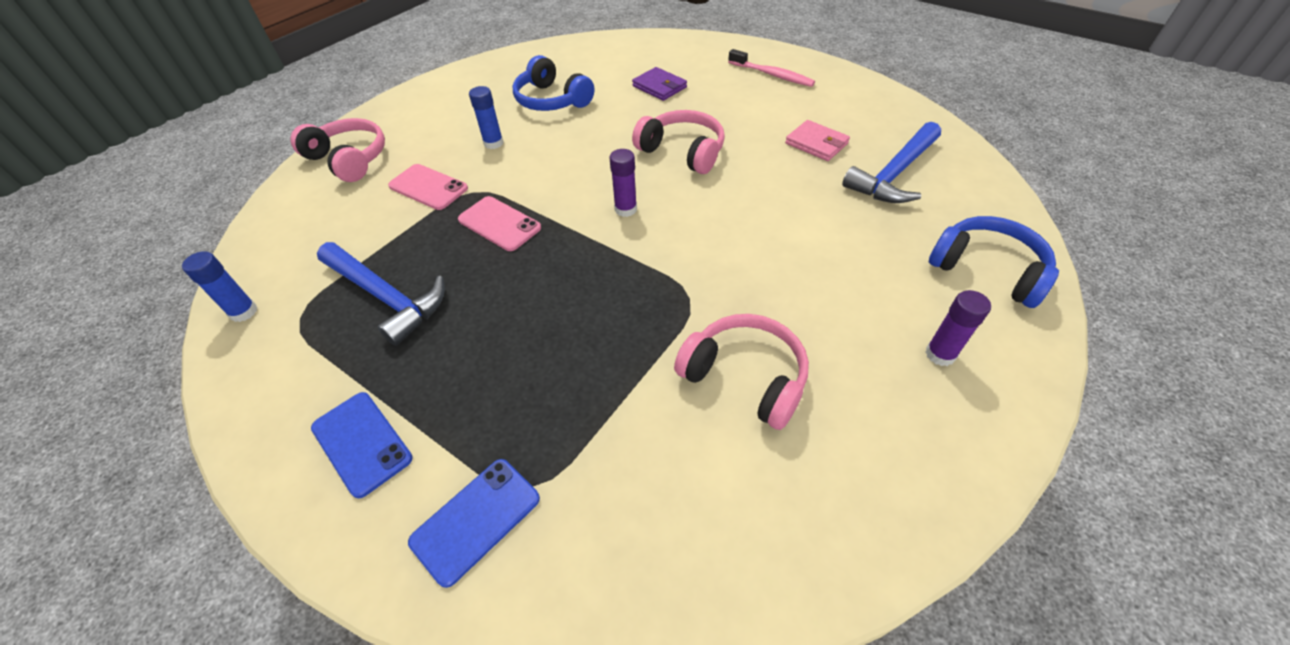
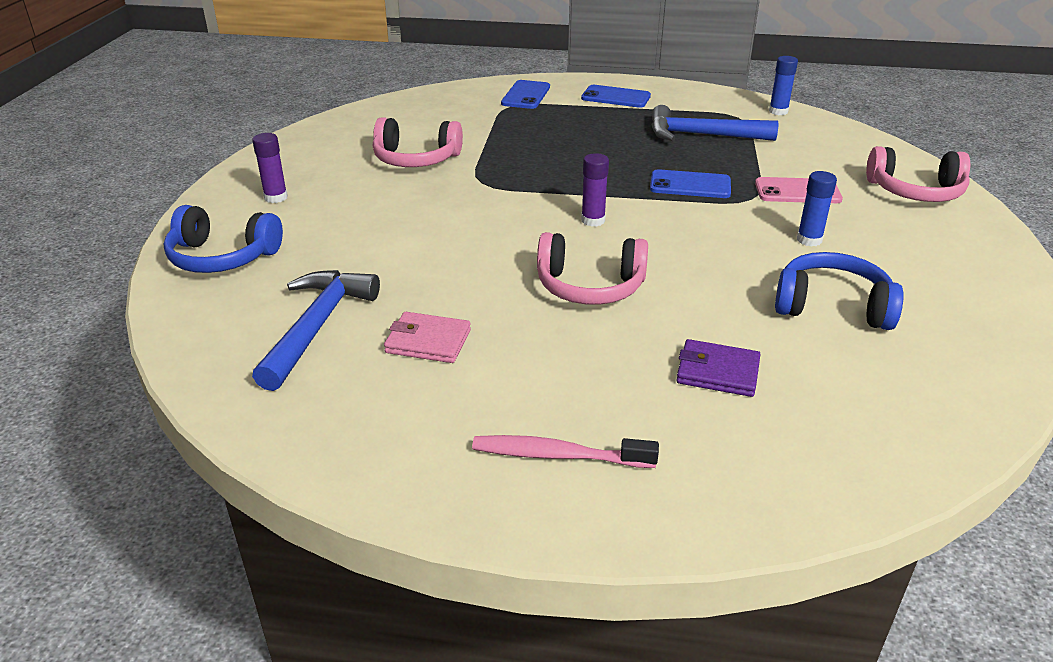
camera: 150 degrees right, 15 degrees down
(499, 224) = (690, 185): pink phone -> blue phone

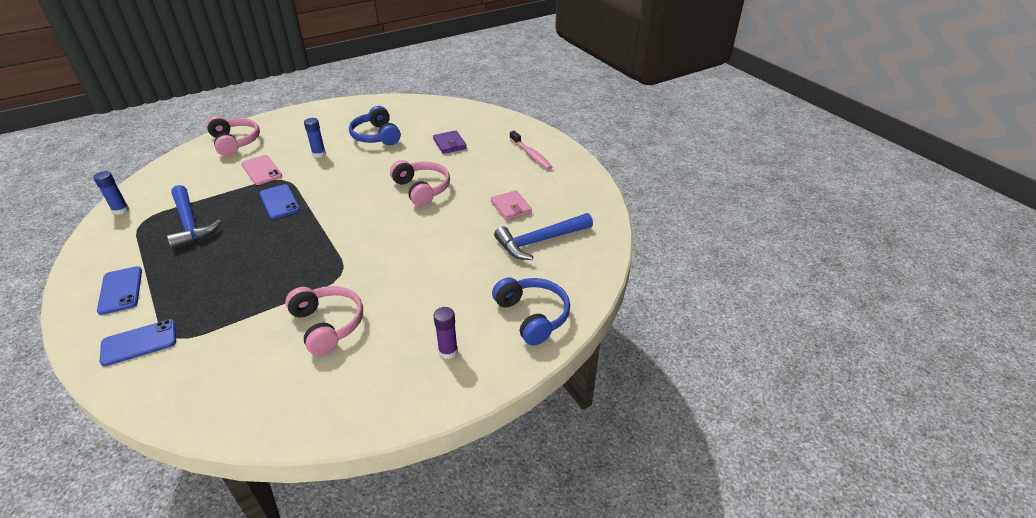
camera: 130 degrees left, 5 degrees up
(593, 220) = (355, 214): purple glue stick -> none

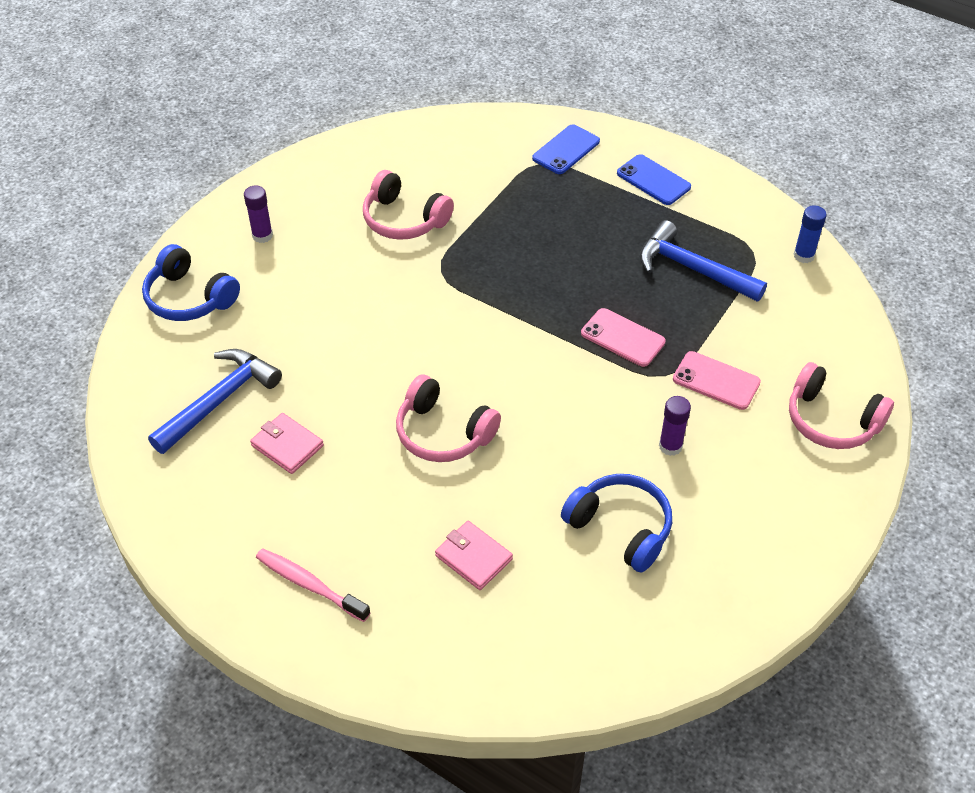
camera: 155 degrees right, 10 degrees up
(279, 202) = (623, 337): blue phone -> pink phone
(319, 154) = (670, 446): blue glue stick -> purple glue stick
(449, 144) = (473, 557): purple wallet -> pink wallet

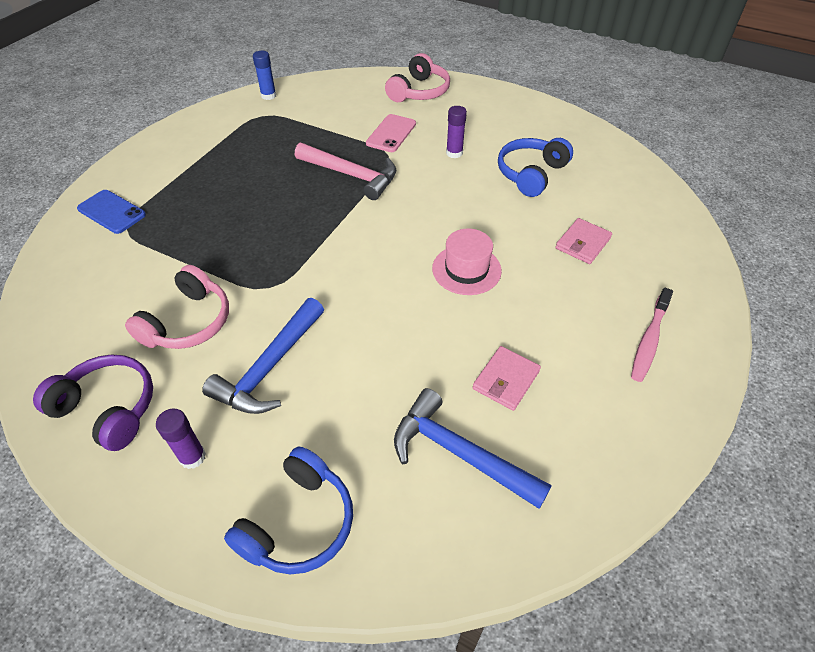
camera: 95 degrees left, 0 degrees up
(320, 184) = (108, 408): none -> purple headphones
(443, 433) = (466, 269): pink headphones -> pink hat
(623, 337) = (352, 175): pink phone -> pink hammer
(653, 180) = (169, 161): blue phone -> none
(692, 269) = (278, 142): blue hammer -> blue hammer (270, 367)

